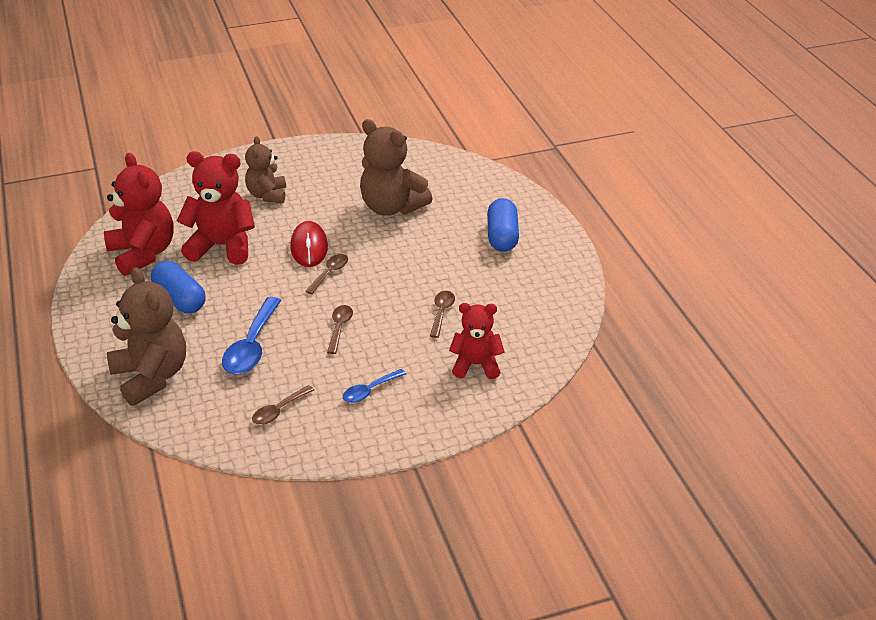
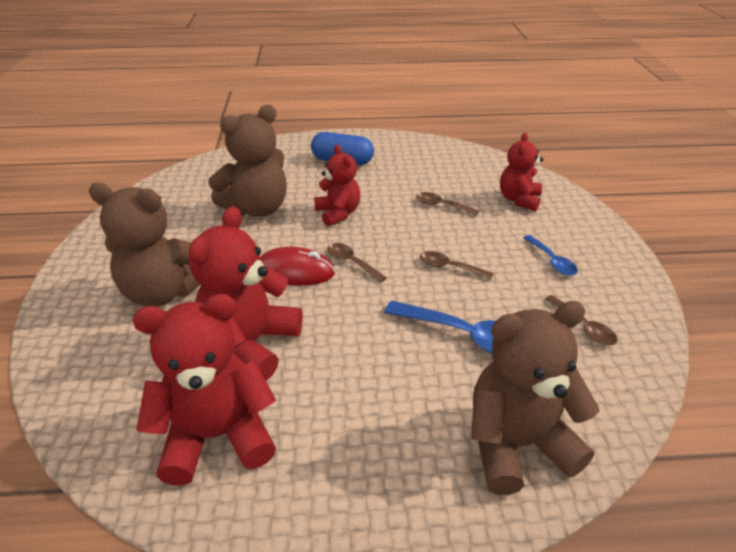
camera: 75 degrees left, 0 degrees up
(180, 299) = (351, 398): blue capsule -> none
(267, 195) = (164, 292): brown teddy bear -> brown teddy bear, size x1.59
(401, 252) = (338, 213): none -> red teddy bear

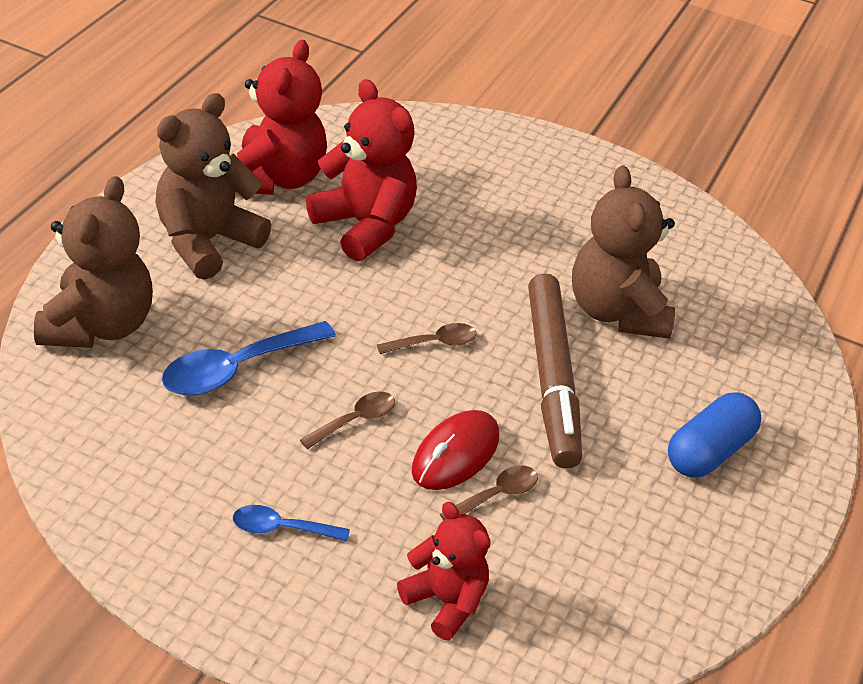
camera: 115 degrees right, 5 degrees up
(164, 292) = (492, 198): brown teddy bear -> brown teddy bear (207, 241)
(295, 271) = (454, 293): red mouse -> red mouse (455, 454)
(338, 213) = (552, 378): red teddy bear -> brown marker
(583, 326) = (160, 470): brown spoon -> none

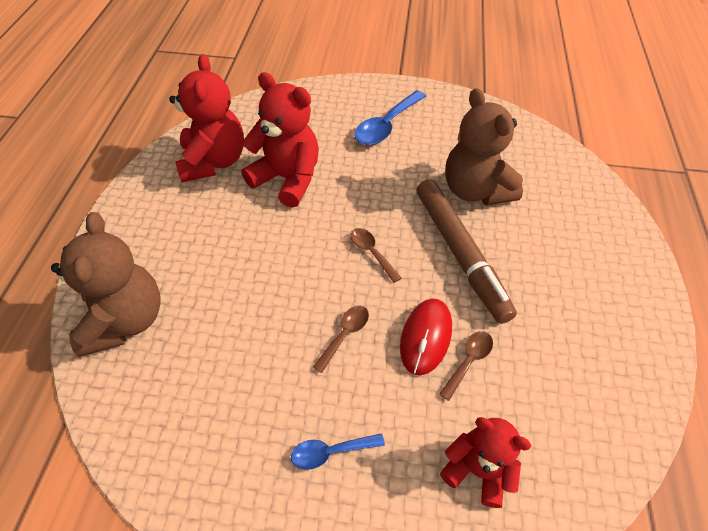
camera: 15 degrees left, 10 degrees up
(207, 241) = (182, 224): brown teddy bear -> none
(237, 368) = (243, 321): blue spoon -> blue spoon (386, 126)
(434, 343) = (371, 253): brown spoon -> brown spoon turned 90 degrees counterclockwise
(708, 451) = (583, 274): blue capsule -> none

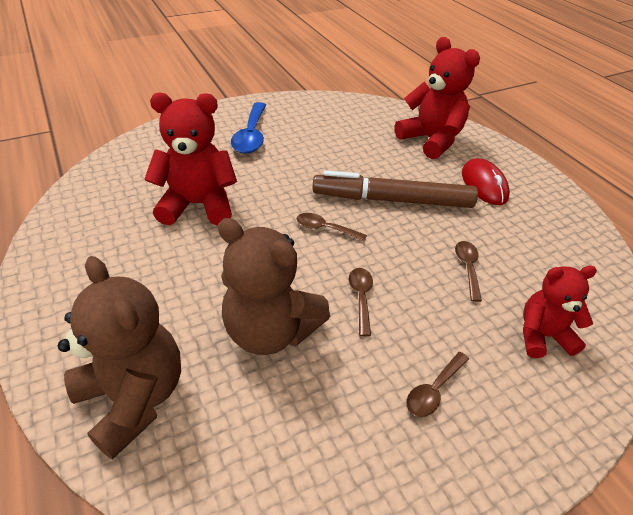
camera: 35 degrees left, 10 degrees down
(213, 161) = (108, 219): red teddy bear -> red teddy bear (431, 140)
(330, 452) = (434, 390): blue spoon -> brown spoon
(426, 337) = (423, 267): red mouse -> red mouse (484, 185)
(460, 253) = (392, 200): brown marker -> brown marker turned 150 degrees clockwise
(475, 190) = (362, 154): brown teddy bear -> brown teddy bear (271, 331)

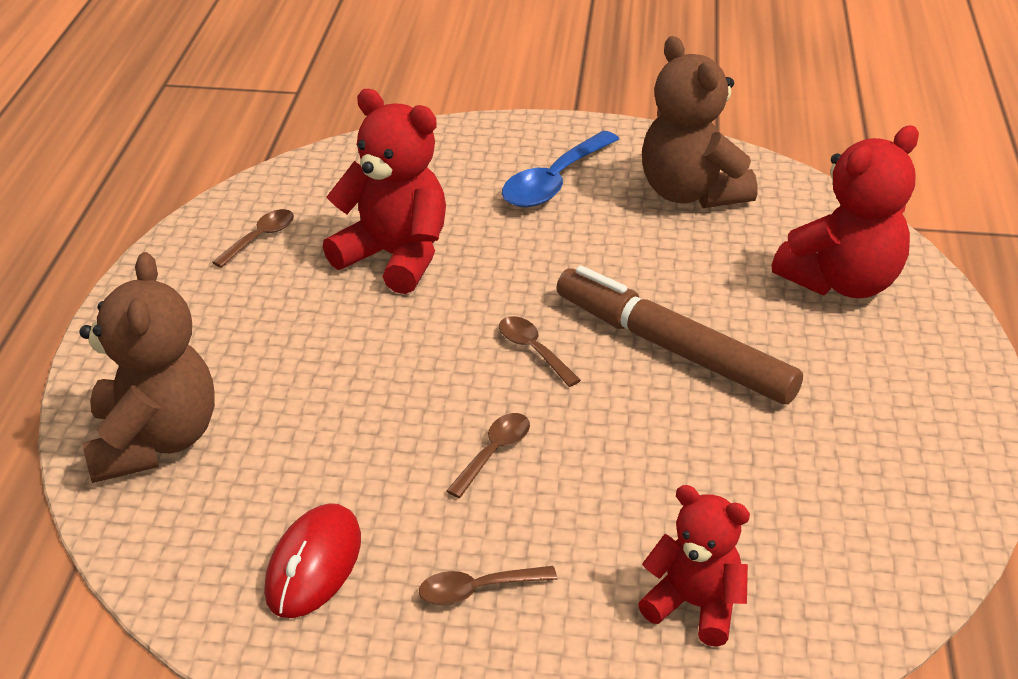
camera: 35 degrees right, 5 degrees down
(271, 331) = (349, 441): brown teddy bear -> brown teddy bear (691, 193)
(431, 140) = (841, 282): red teddy bear -> red teddy bear turned 60 degrees clockwise
(467, 268) = (684, 481): brown spoon -> brown spoon (260, 238)
(484, 185) = (853, 382): red mouse -> red mouse (314, 565)

